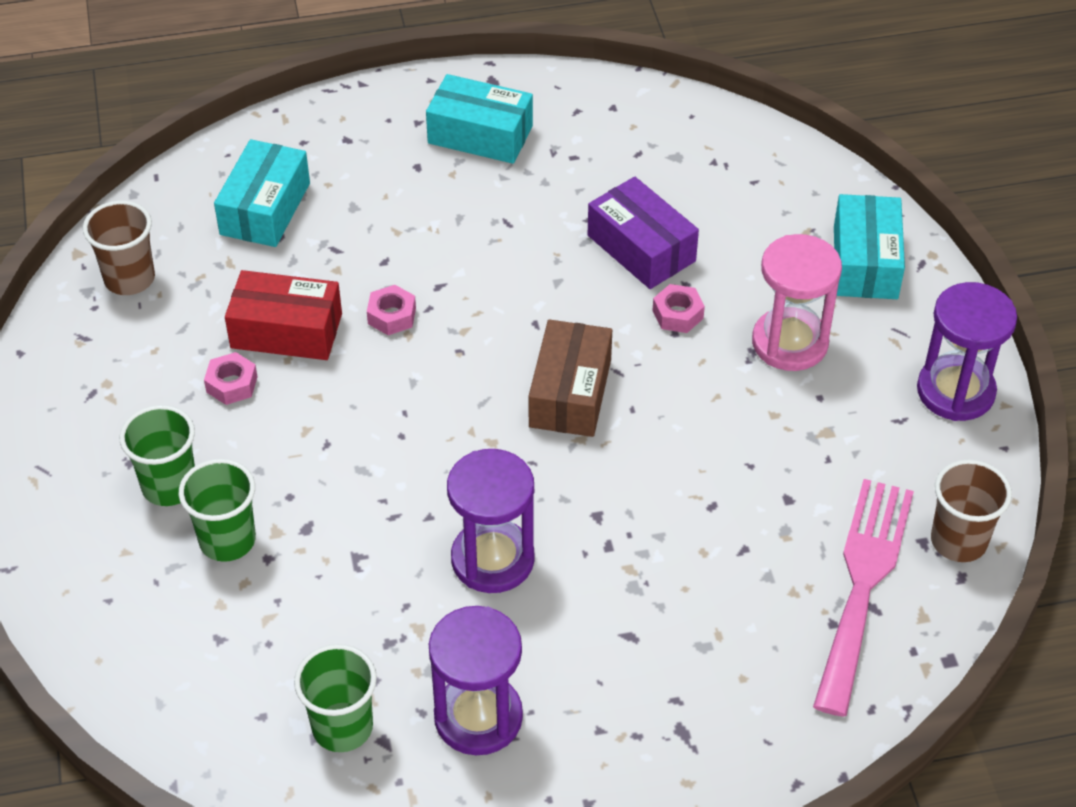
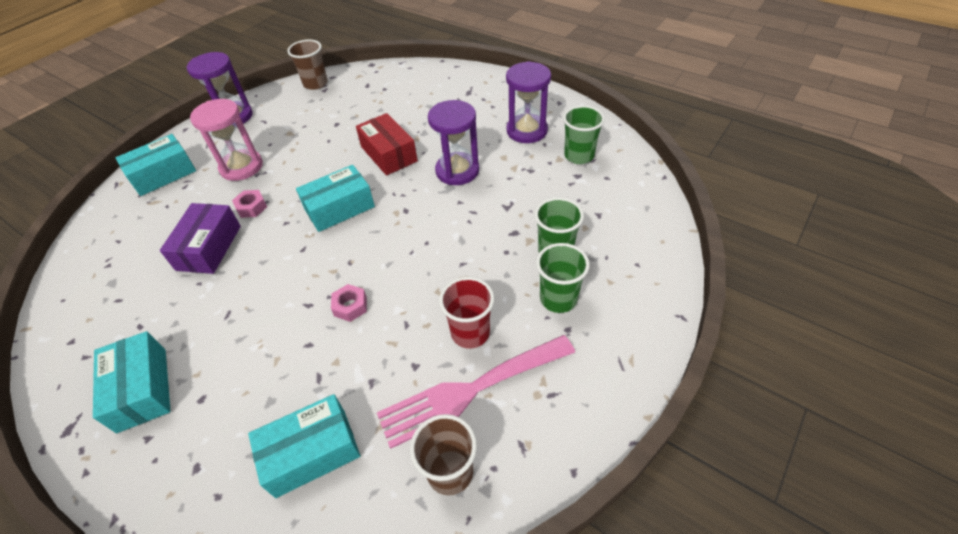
camera: 130 degrees left, 0 degrees up
(231, 384) = (470, 333): pink nut -> red cup
(286, 331) = (407, 343): red box -> red box (389, 154)
(570, 393) = (339, 208): brown box -> turquoise box
(863, 583) = (358, 91): pink fork -> pink fork (470, 391)

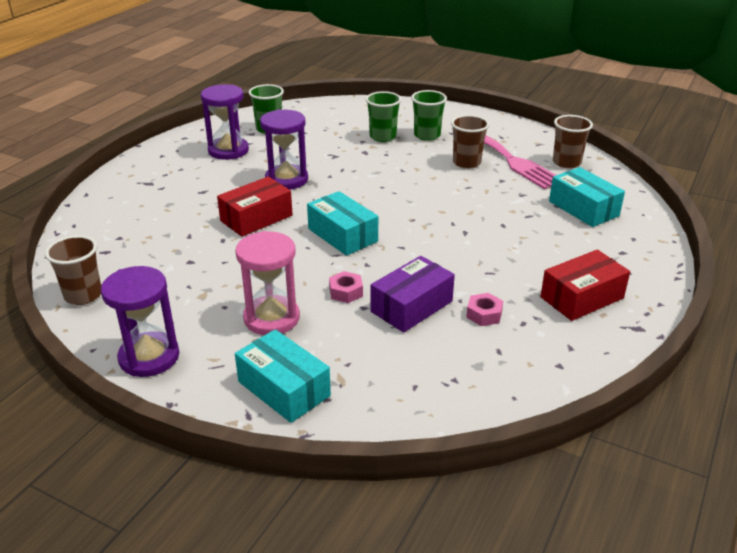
camera: 100 degrees left, 15 degrees down
(142, 389) = (581, 297): turquoise box -> red box
(209, 248) = (412, 306): purple box -> purple box turned 45 degrees counterclockwise
(350, 306) = (460, 212): pink nut -> pink nut (484, 314)
(470, 333) = (466, 163): red cup -> brown cup

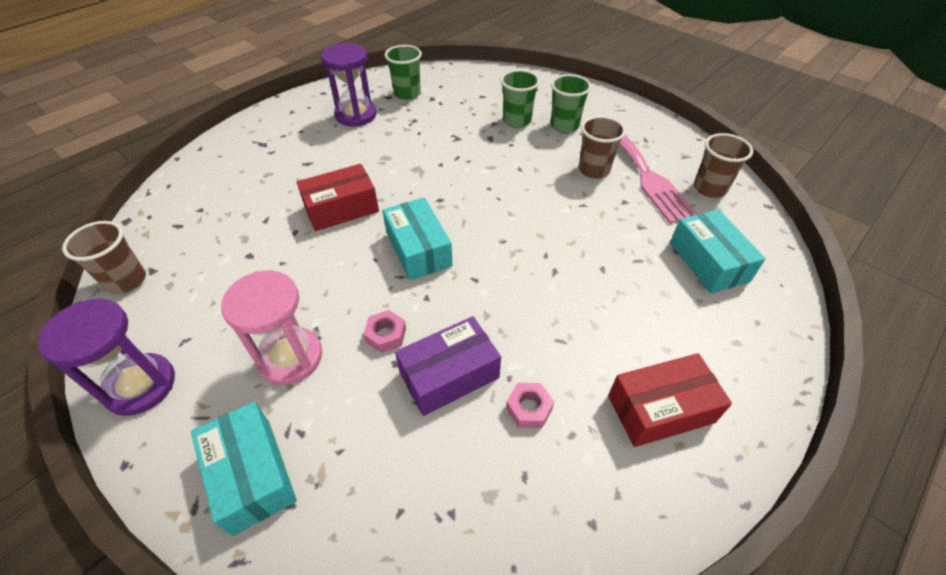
camera: 15 degrees right, 15 degrees up
(286, 179) = (395, 162): purple hourglass -> none

